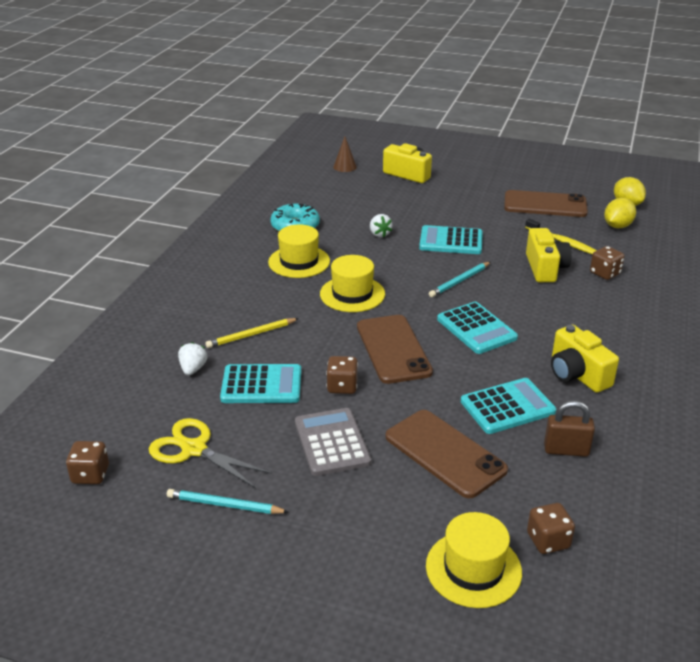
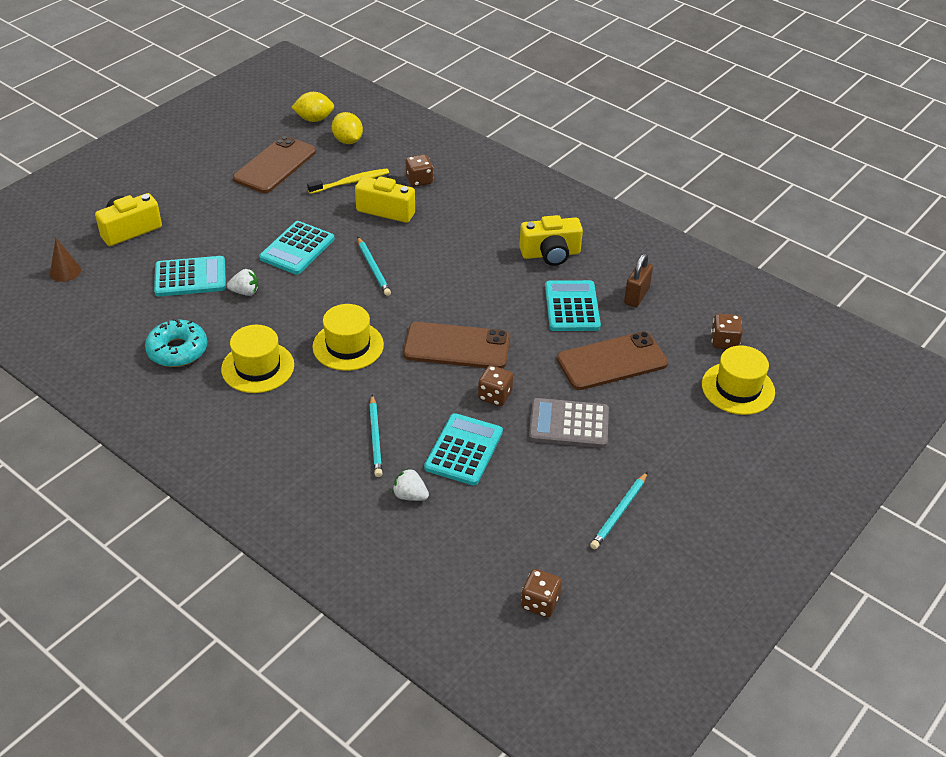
camera: 70 degrees left, 10 degrees up
(194, 449) = (536, 519): yellow scissors -> none
(251, 335) = (375, 438): yellow pencil -> turquoise pencil
(476, 329) = (456, 285): turquoise calculator -> turquoise calculator (190, 277)

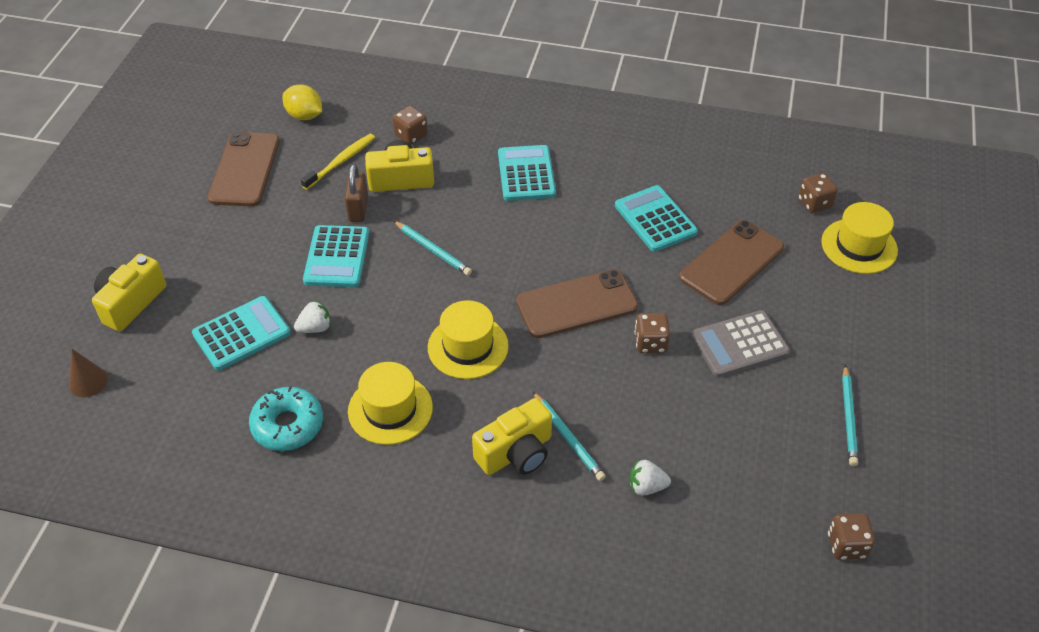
camera: 25 degrees left, 5 degrees up
(314, 119) = (251, 103): yellow lemon -> none
(464, 450) = (662, 414): turquoise calculator -> turquoise calculator (526, 174)
(550, 254) = (596, 170): yellow camera -> yellow camera (516, 453)
(636, 296) = (705, 186): brown padlock -> brown padlock (358, 209)

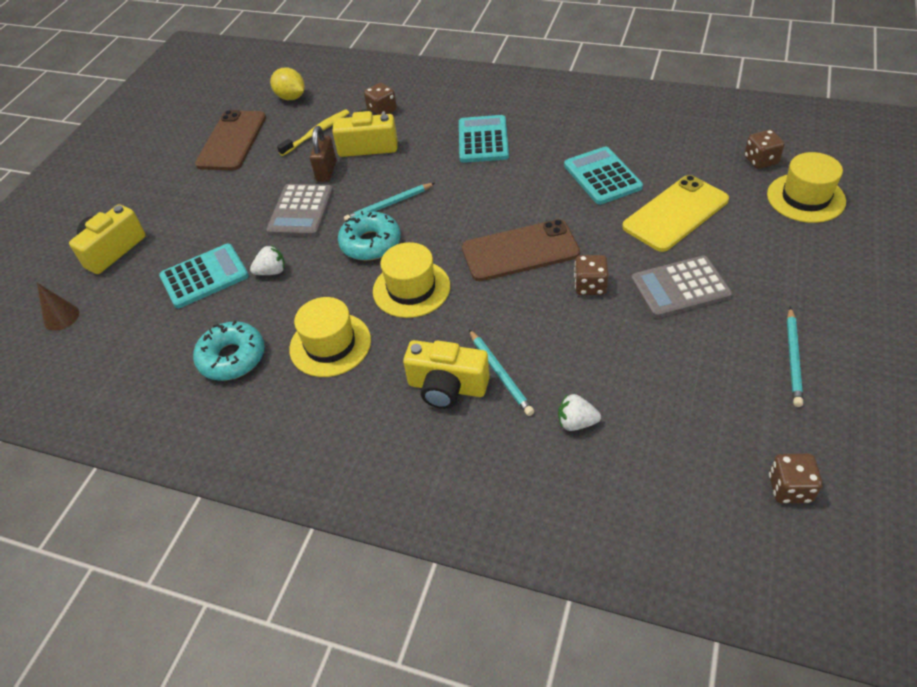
camera: 10 degrees right, 0 degrees up
(337, 257) = (301, 211): turquoise calculator -> grey calculator
(418, 295) = (370, 243): none -> turquoise donut
(432, 250) = (389, 204): turquoise pencil -> turquoise pencil turned 105 degrees clockwise
(516, 453) = (447, 387): yellow camera -> yellow camera turned 45 degrees clockwise
(731, 262) = (675, 213): brown phone -> yellow phone

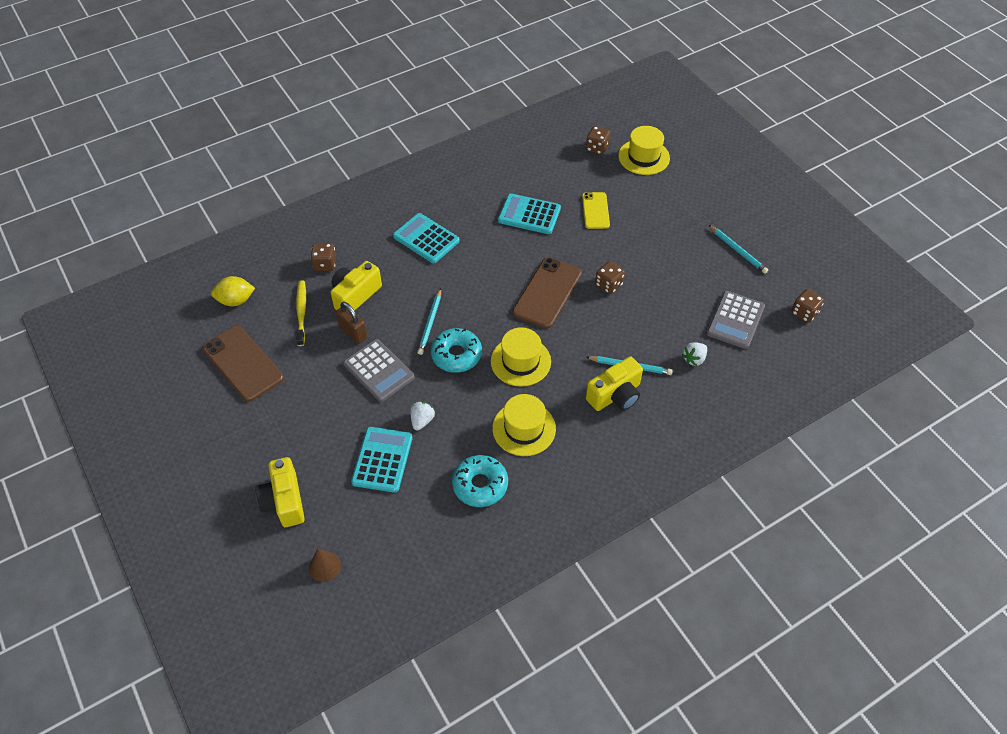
camera: 55 degrees left, 5 degrees up
(675, 213) = (595, 210): yellow phone -> yellow phone, size x0.62
(680, 288) = (650, 252): grey calculator -> grey calculator (735, 320)

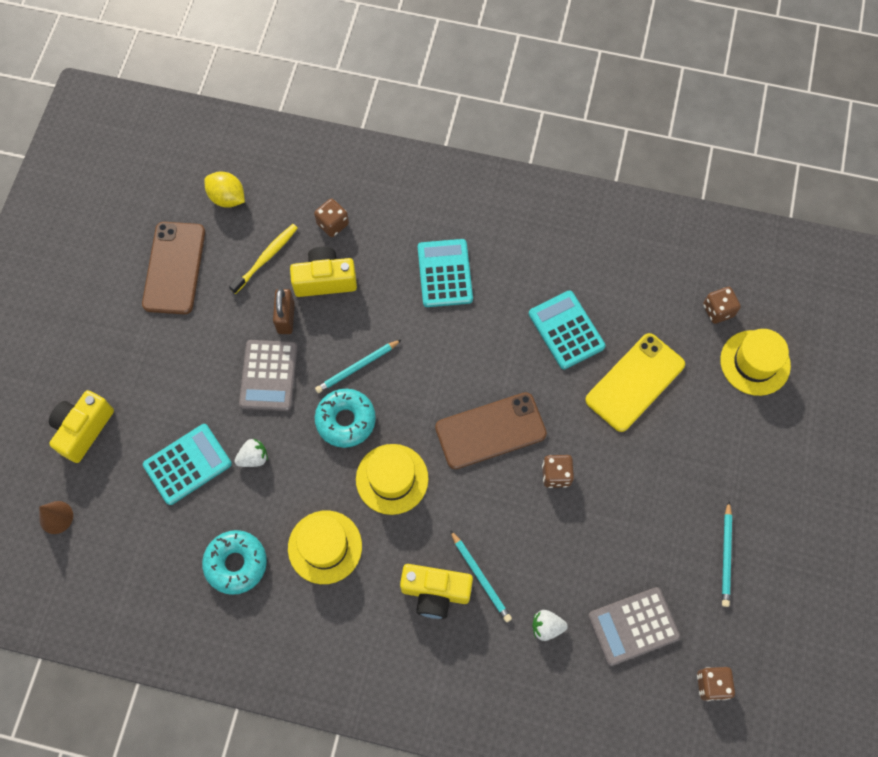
camera: 45 degrees right, 15 degrees up
(595, 210) = (635, 382): yellow phone -> yellow phone, size x1.62

